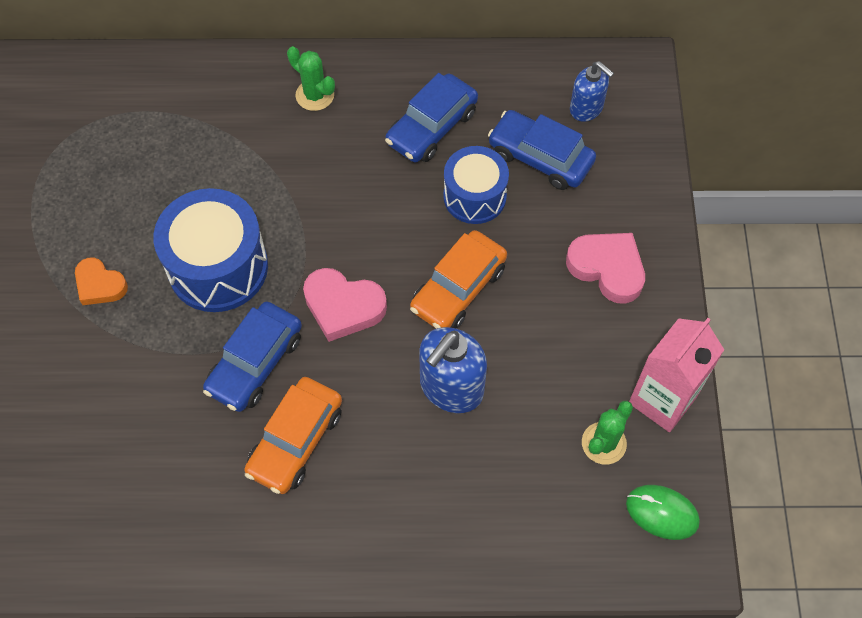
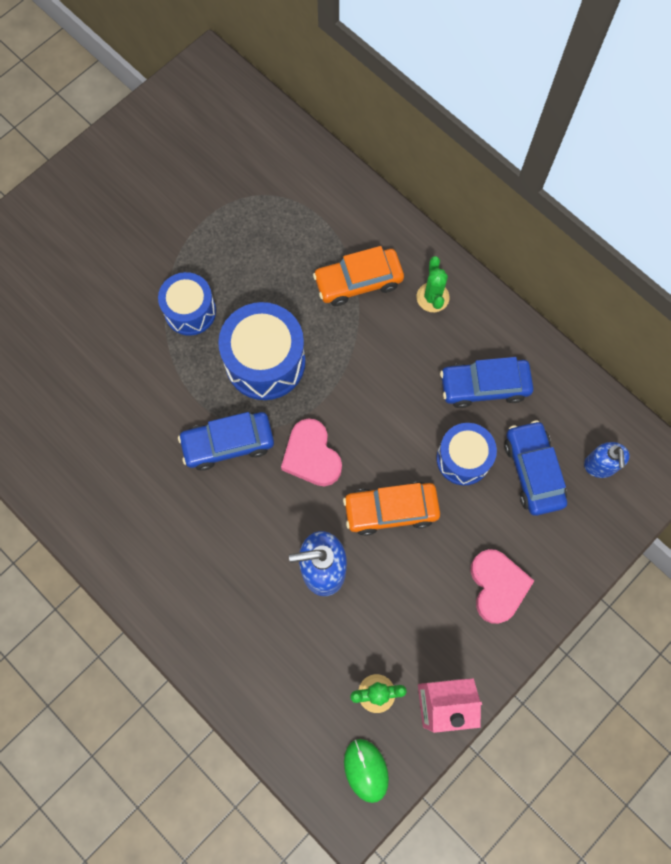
camera: 45 degrees right, 10 degrees up
(100, 285) = (190, 311): orange heart -> blue drum
(296, 441) = (204, 514): orange car -> orange car (358, 282)

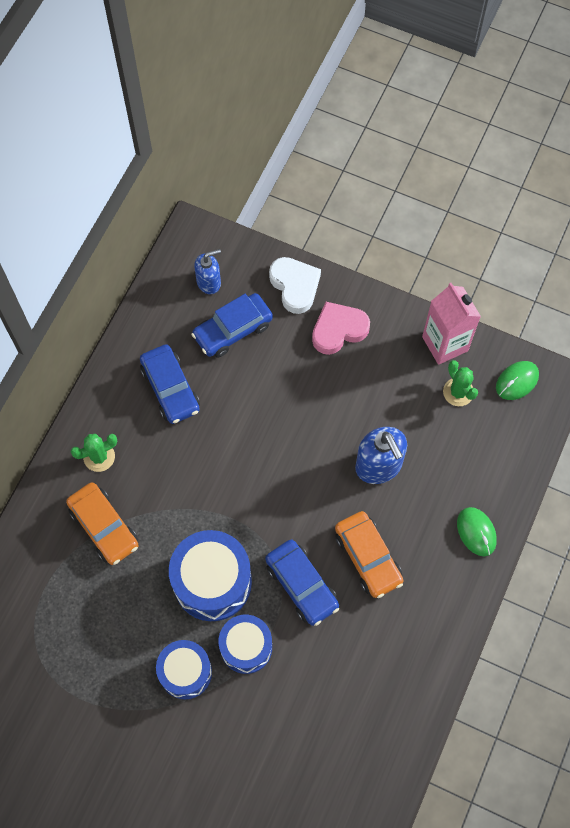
camera: 110 degrees left, 5 degrees down
(211, 643) = (476, 532): none -> green mouse
(311, 456) = (286, 509): pink heart -> none
(391, 510) = (308, 429): orange car -> orange car (368, 557)
(463, 459) = (242, 386): blue drum -> blue drum (246, 647)
(567, 558) = (295, 286): none -> white heart

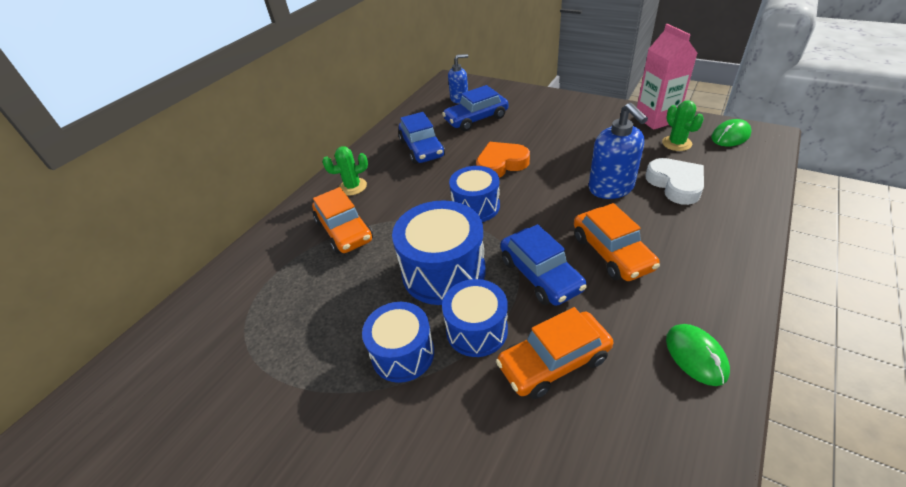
camera: 10 degrees right, 25 degrees down
(239, 492) = (476, 206): none -> blue drum
(264, 422) = (501, 164): none -> orange heart
(295, 286) = (526, 98): white heart -> white heart (675, 184)
(308, 676) = (553, 362): none -> orange car
(338, 330) = (562, 116): pink heart -> none
(476, 532) = (728, 232): green mouse -> green mouse (695, 356)

